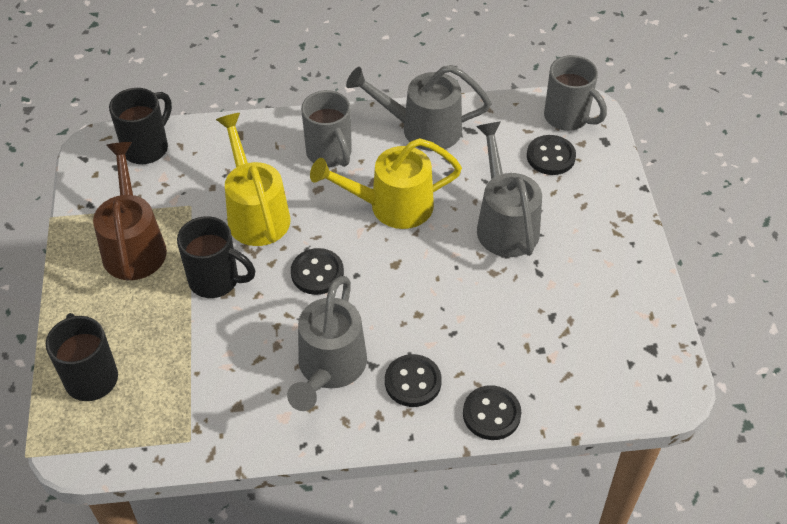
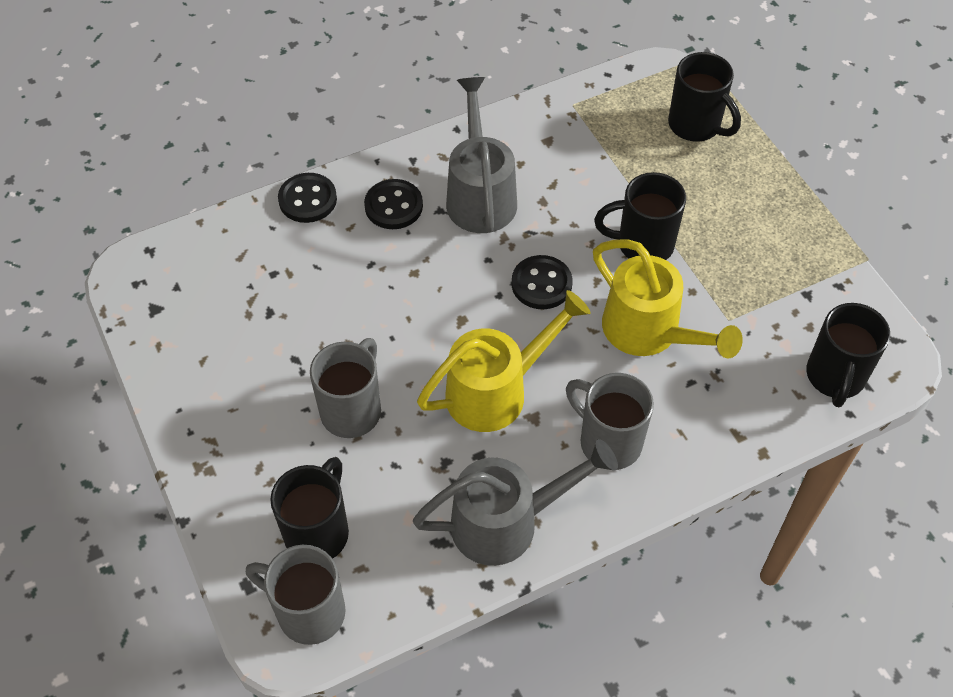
camera: 160 degrees right, 5 degrees up
(134, 245) = (754, 255): brown watering can -> none
(504, 223) = (352, 410): grey watering can -> grey mug
(550, 156) = (318, 532): black button -> black mug

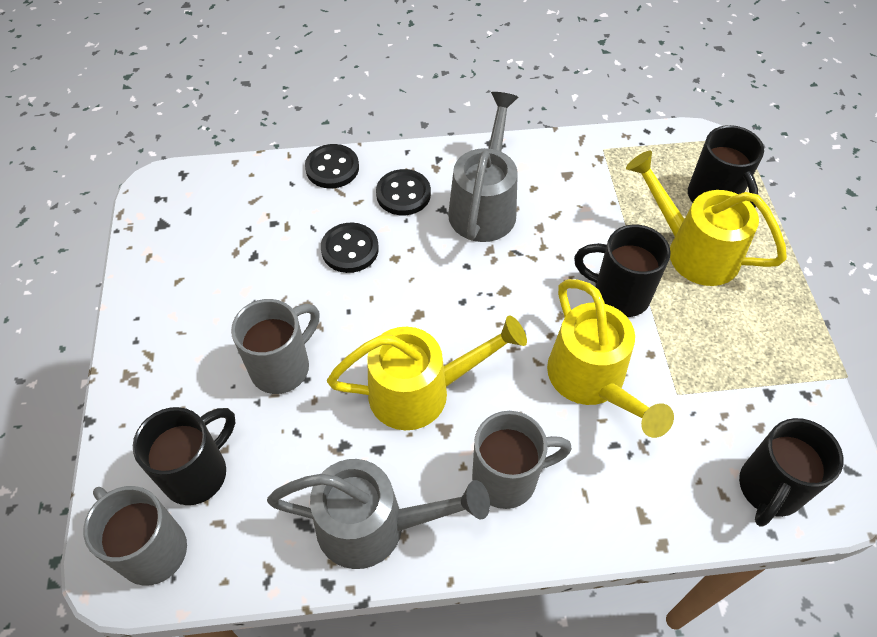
camera: 20 degrees right, 0 degrees up
(541, 284) = (506, 303): black button -> black button (350, 249)
(608, 441) = (507, 478): grey mug -> grey mug turned 105 degrees clockwise
(695, 182) = (693, 250): none -> yellow watering can

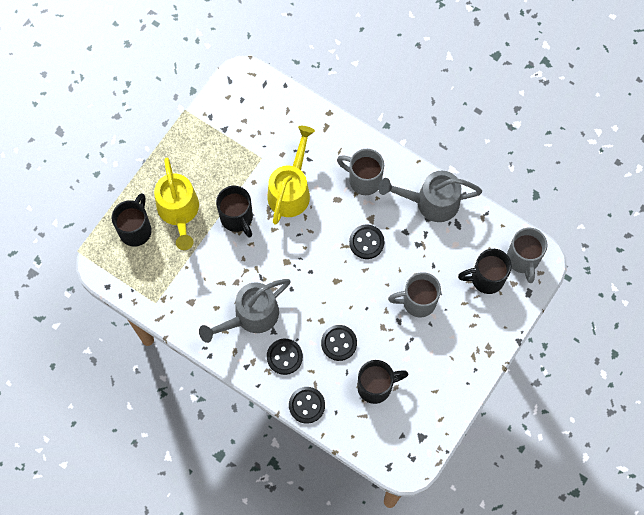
camera: 140 degrees left, 15 degrees up
(375, 526) = (430, 202): grey watering can -> grey watering can turned 45 degrees counterclockwise
(421, 391) = (366, 242): yellow watering can -> black button
(769, 489) = (268, 98): black mug -> black mug (376, 386)

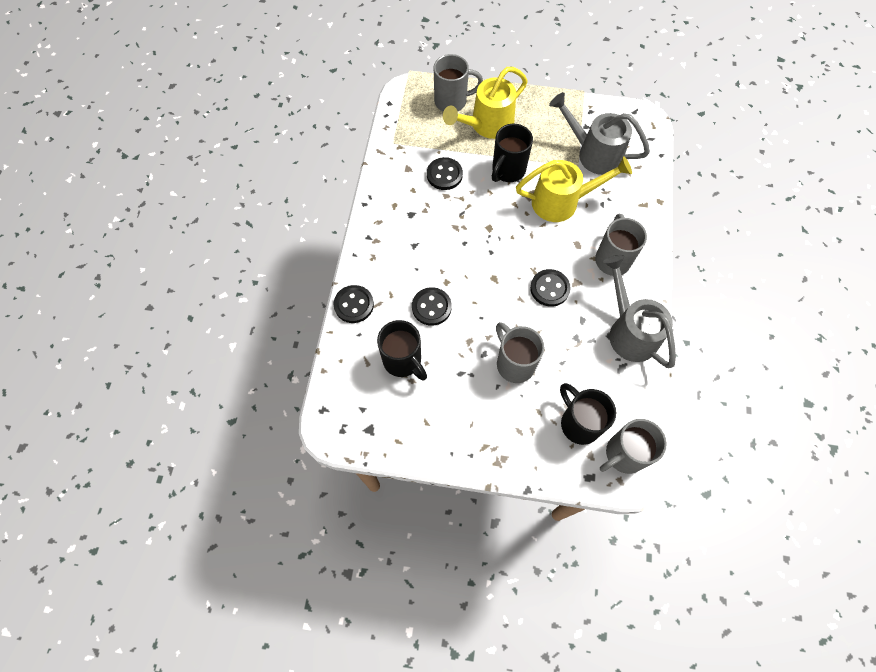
camera: 65 degrees right, 5 degrees down
(136, 229) = (452, 101): black mug -> grey mug
(250, 316) = (419, 220): grey watering can -> grey watering can (593, 153)
(284, 357) = (393, 265): black button -> black button (444, 175)

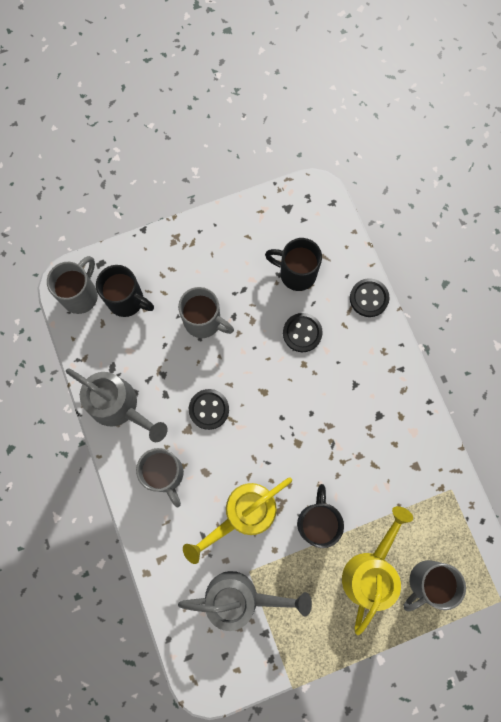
camera: 150 degrees right, 10 degrees up
(444, 175) = (375, 479): black button -> none

